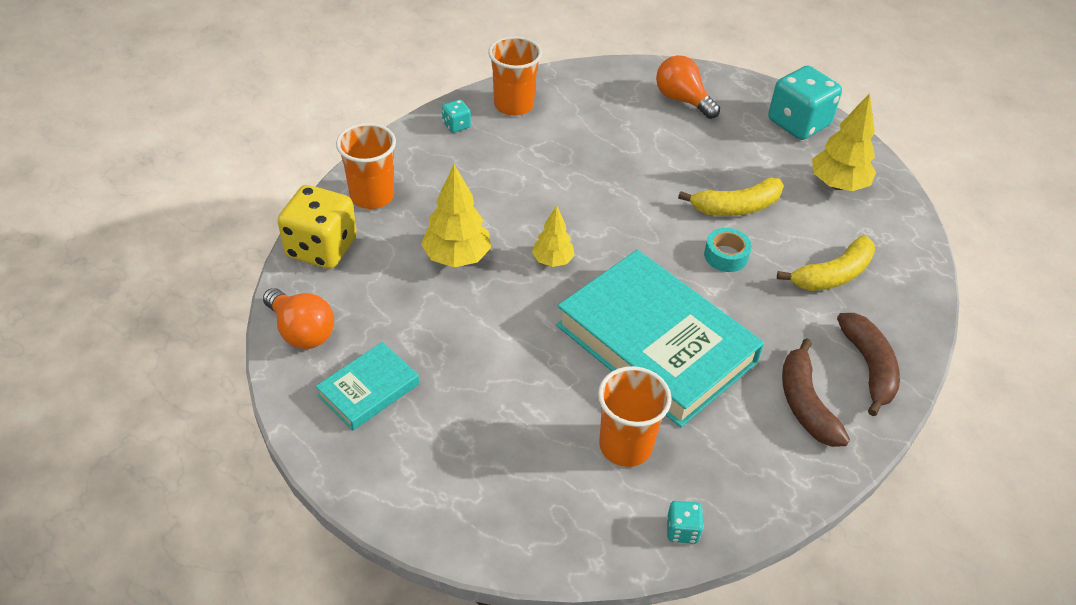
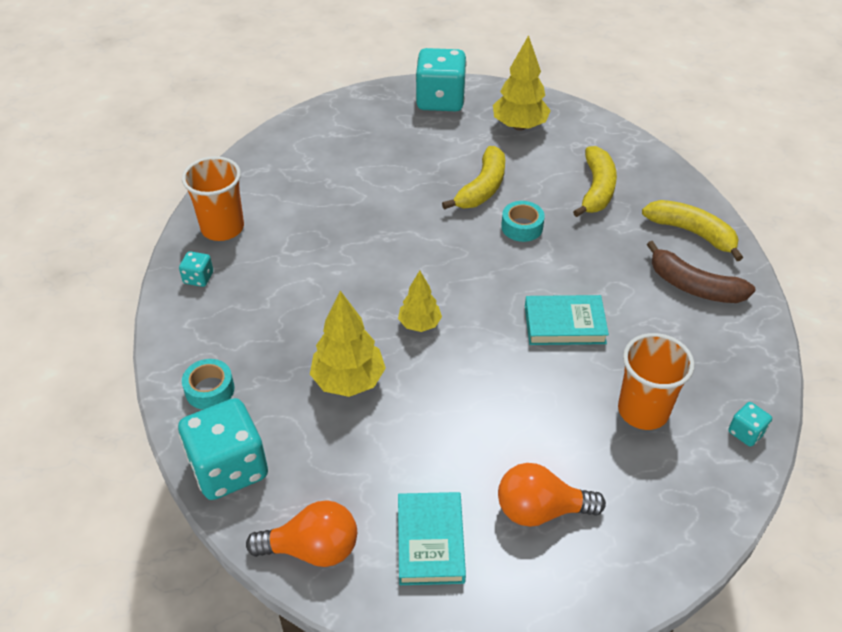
camera: 45 degrees left, 0 degrees up
(321, 248) = (229, 468): yellow dice -> turquoise dice
(372, 196) = (210, 390): orange cup -> turquoise tape
(656, 343) = (564, 324): turquoise book -> turquoise book, size x0.47
(682, 100) = (343, 136): orange light bulb -> orange light bulb (540, 510)
(869, 367) = (692, 233): brown banana -> yellow banana

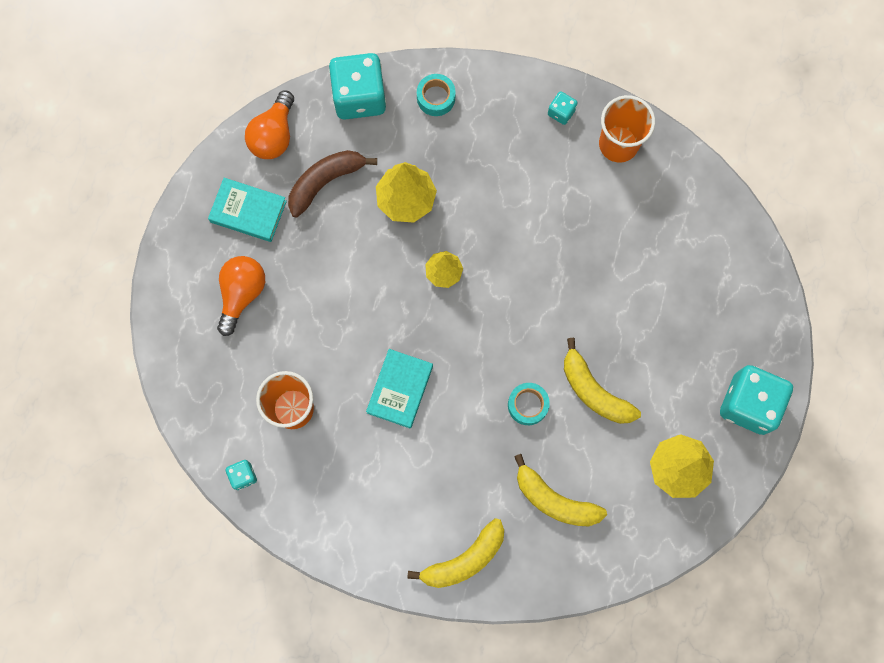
camera: 110 degrees right, 30 degrees up
(693, 286) = (400, 522): brown banana -> brown banana (325, 181)

